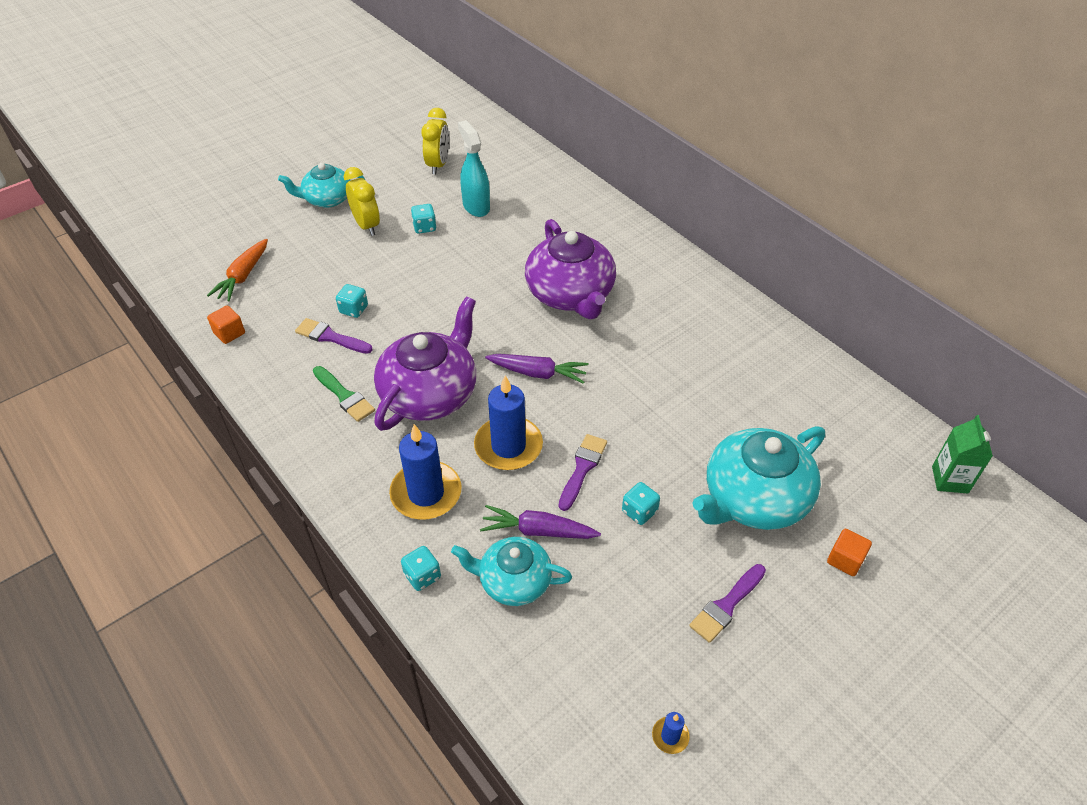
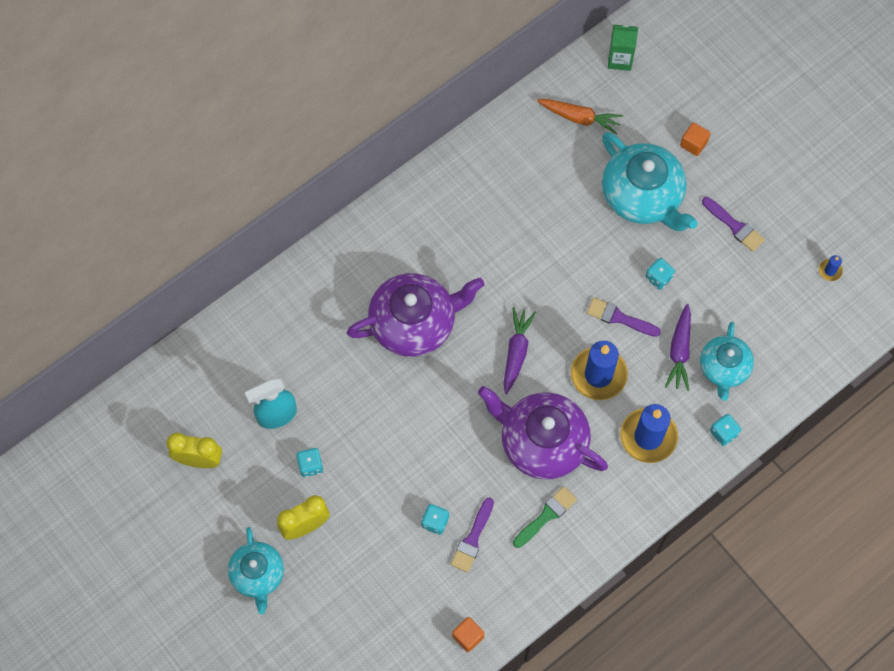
camera: 90 degrees left, 20 degrees up
(243, 276) = (385, 641): orange carrot -> orange carrot (580, 118)

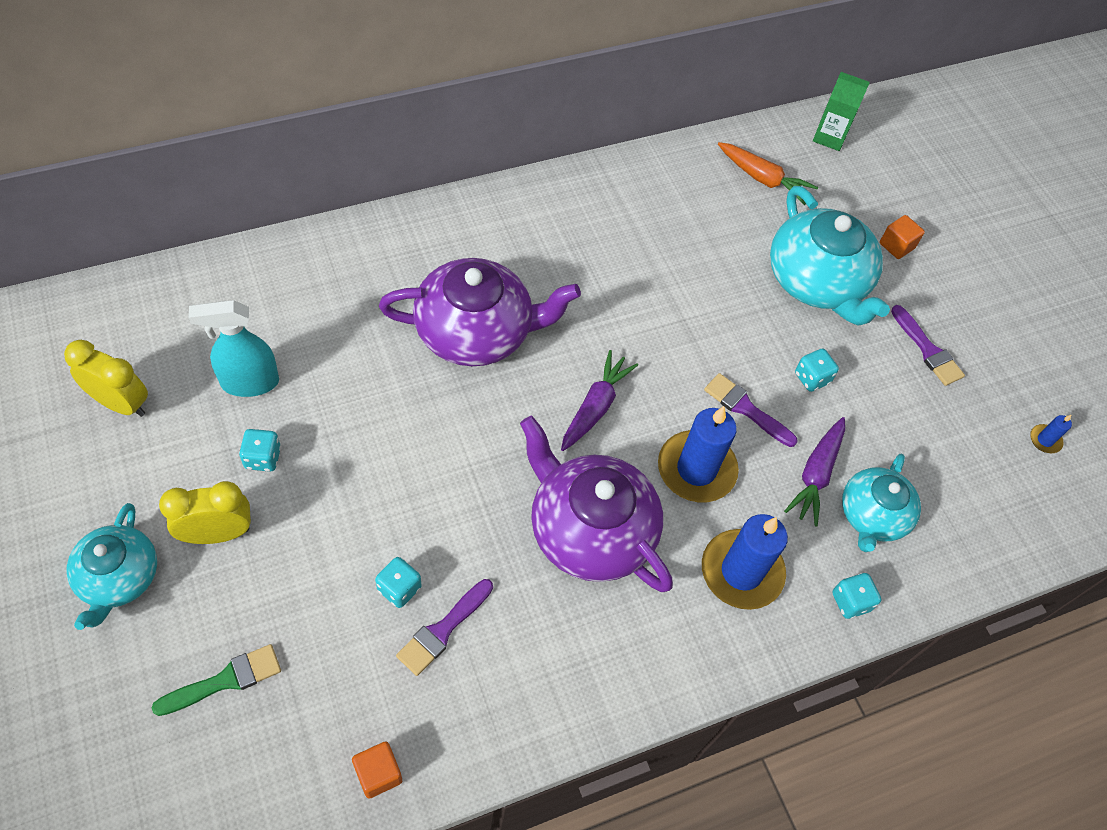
camera: 10 degrees right, 10 degrees down
(546, 515) = (561, 632): green brush -> green brush (225, 680)

